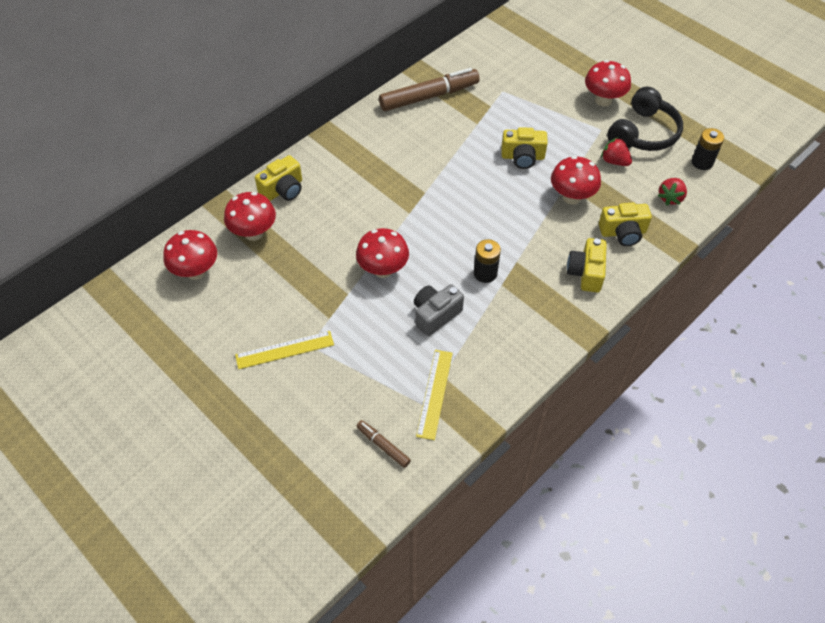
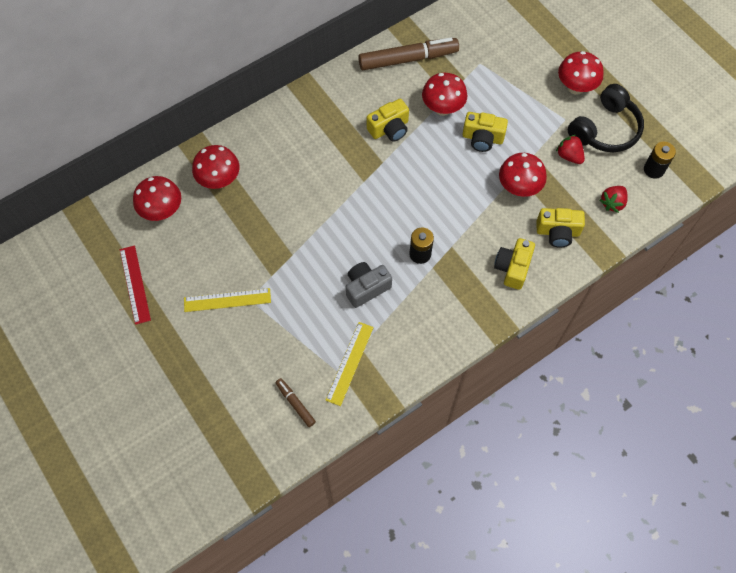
camera: 10 degrees right, 10 degrees up
(177, 349) = (135, 284): none -> red ruler
(283, 189) = (253, 140): yellow camera -> yellow camera (389, 129)
(383, 269) = (328, 235): red mushroom -> red mushroom (442, 108)

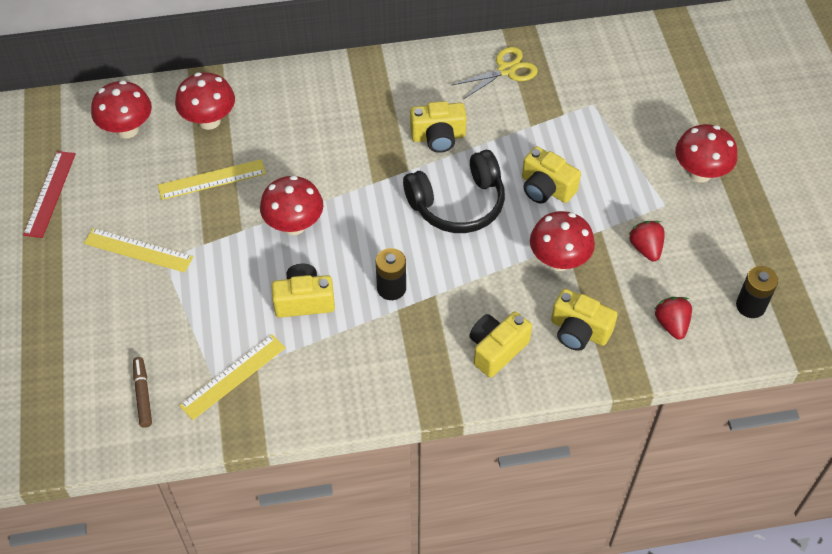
camera: 25 degrees right, 10 degrees down
(248, 225) = (212, 179): none -> yellow ruler
(366, 288) = (304, 301): grey camera -> yellow camera
(408, 59) = (506, 70): brown marker -> yellow scissors
(442, 108) = (516, 137): red mushroom -> red mushroom (294, 225)
(605, 129) = (711, 235): black headphones -> black headphones (458, 204)
(612, 203) = (671, 324): red strawberry -> red strawberry turned 105 degrees clockwise

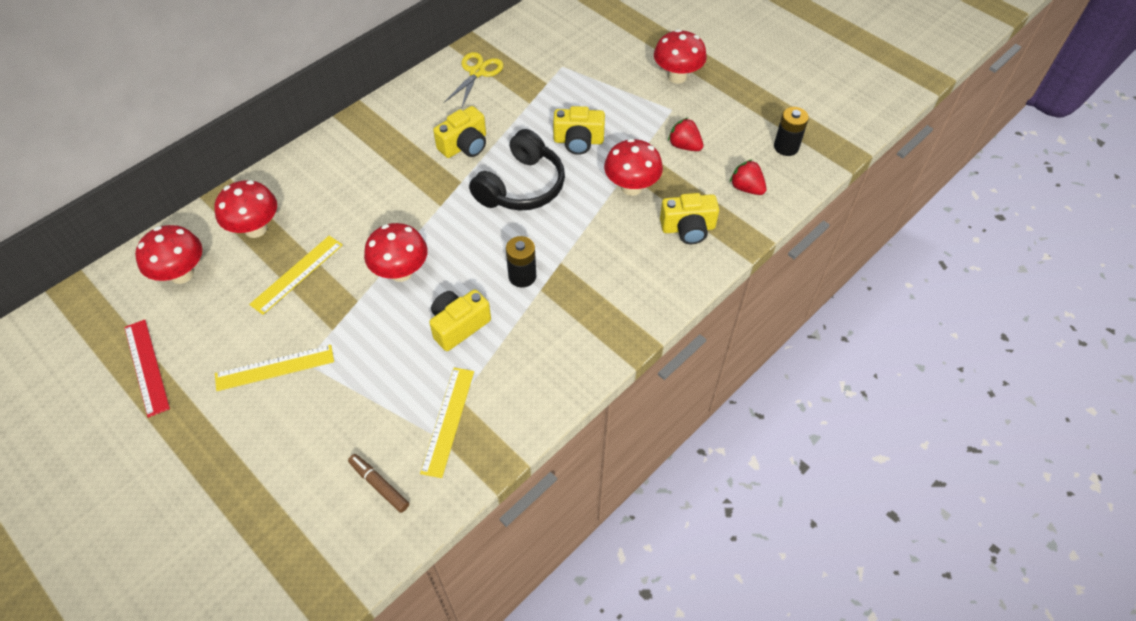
camera: 35 degrees left, 0 degrees up
(497, 349) = (641, 275): yellow camera -> none

